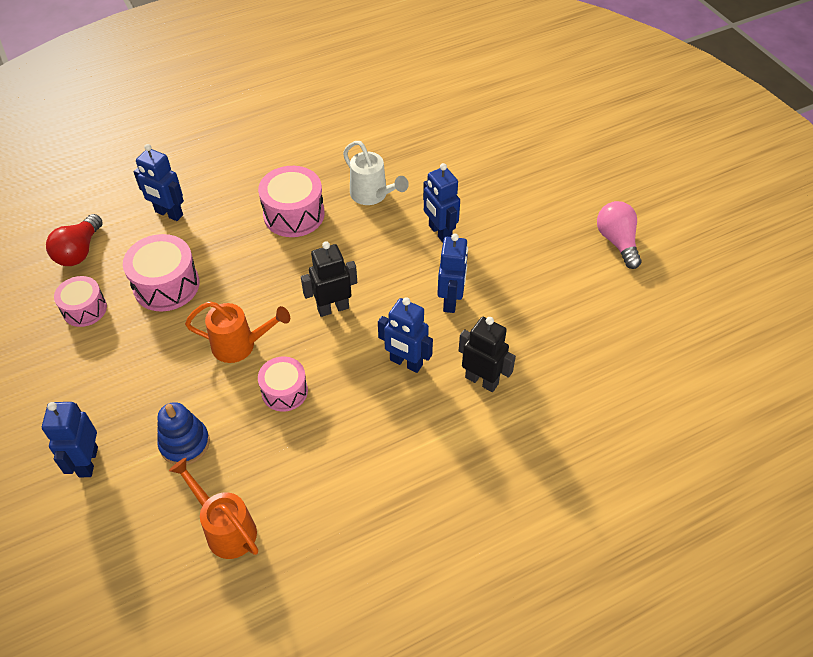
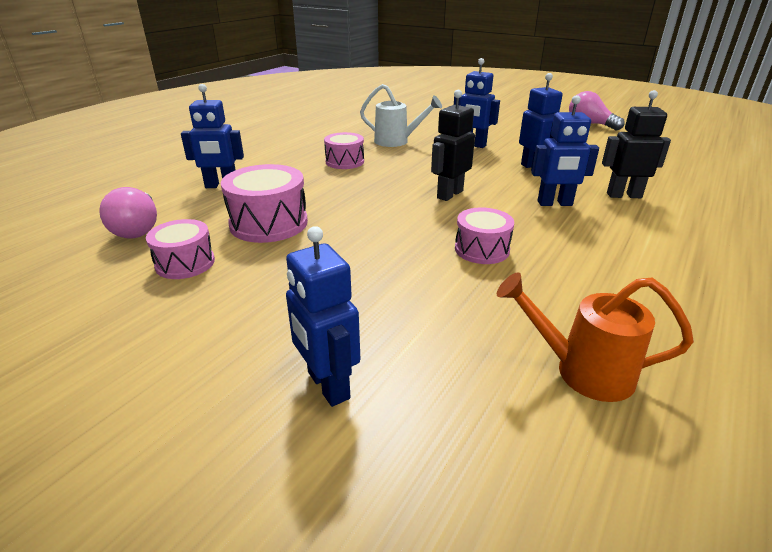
camera: 30 degrees left, 20 degrees down
(79, 251) = (138, 229): red light bulb -> pink light bulb
(185, 443) = (433, 320): blue stacking toy -> none
(240, 345) = (396, 236): orange watering can -> none
(294, 214) = (345, 162): pink drum -> pink drum, size x0.65

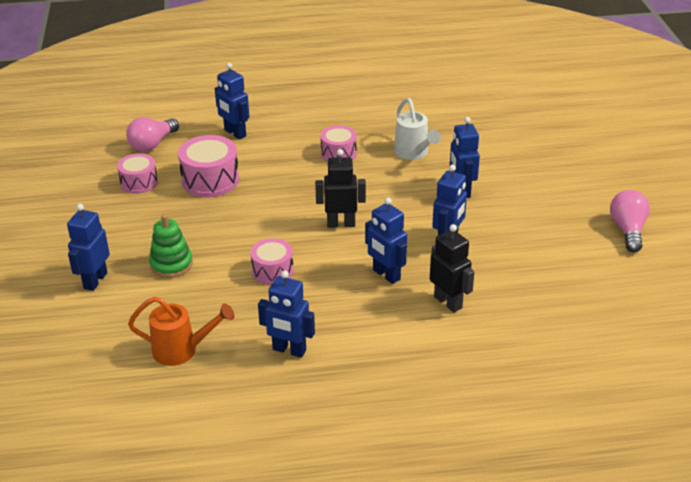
camera: 50 degrees right, 5 degrees up
(382, 305) = (171, 264): none -> green stacking toy
(583, 371) = (181, 350): orange watering can -> orange watering can turned 120 degrees clockwise
(643, 292) = (289, 350): none -> blue robot

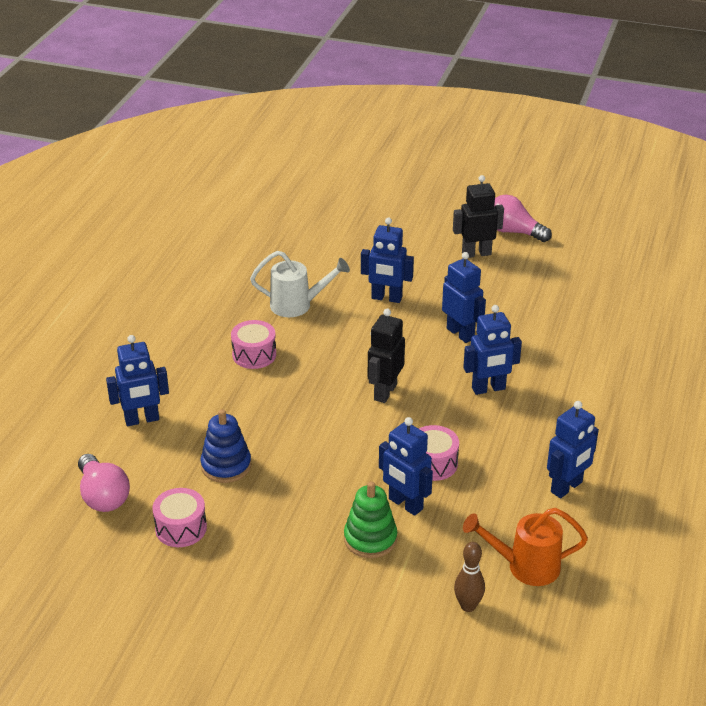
camera: 65 degrees left, 0 degrees up
(95, 280) = (359, 612): blue robot -> blue robot (405, 504)
(124, 331) = (468, 606): none -> brown bowling pin
(181, 350) = (525, 566): orange watering can -> orange watering can turned 120 degrees counterclockwise
(210, 180) = (226, 466): pink drum -> blue stacking toy
(448, 302) = (552, 364): black robot -> black robot (476, 253)

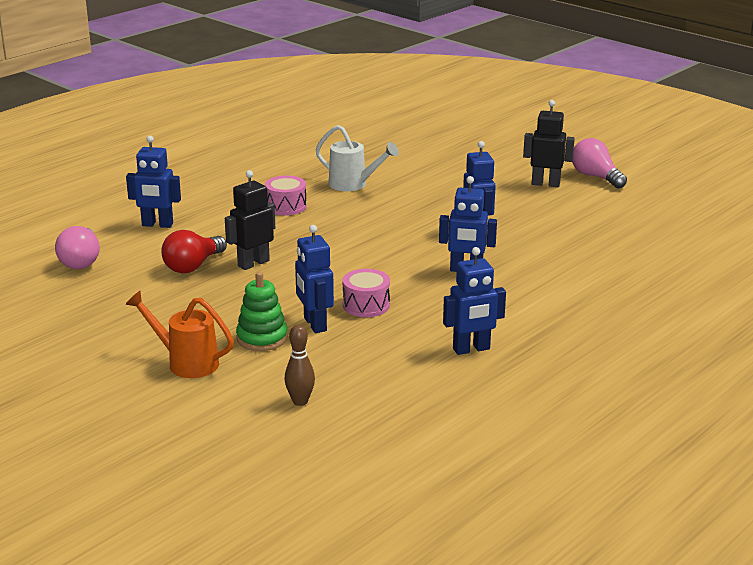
camera: 25 degrees right, 10 degrees down
(181, 528) = (119, 293): pink drum -> none
(226, 466) = (193, 266): blue stacking toy -> red light bulb
(385, 392) = (371, 252): black robot -> black robot (253, 263)
(386, 298) = (434, 195): blue robot -> none
(525, 566) = (378, 390): orange watering can -> orange watering can (186, 362)

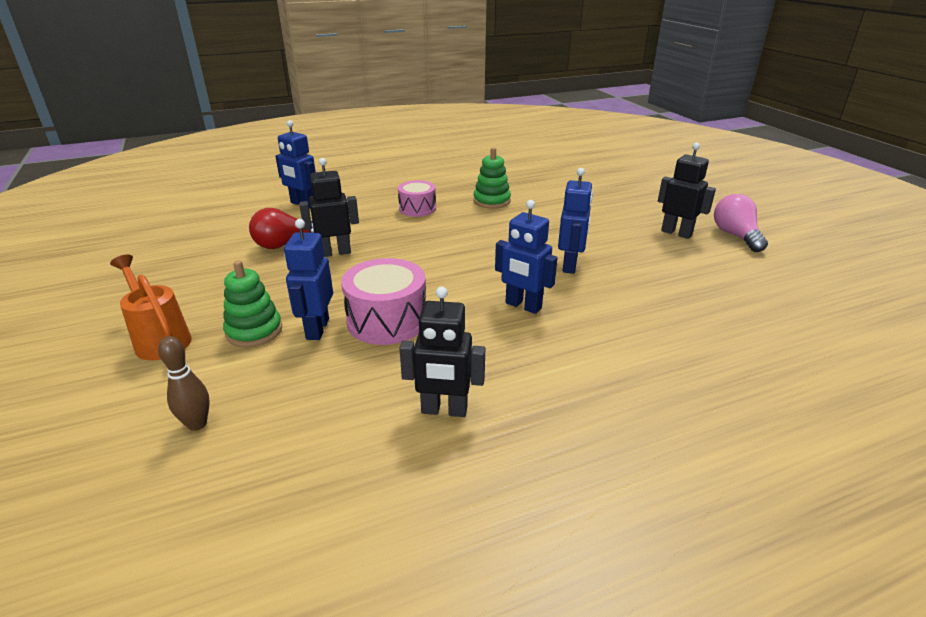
camera: 25 degrees right, 5 degrees up
(81, 261) = (212, 221): pink light bulb -> none
(353, 185) = (491, 201): white watering can -> green stacking toy
(366, 305) = (387, 320): pink drum -> pink drum, size x1.55
(471, 349) = (444, 410): blue robot -> black robot

